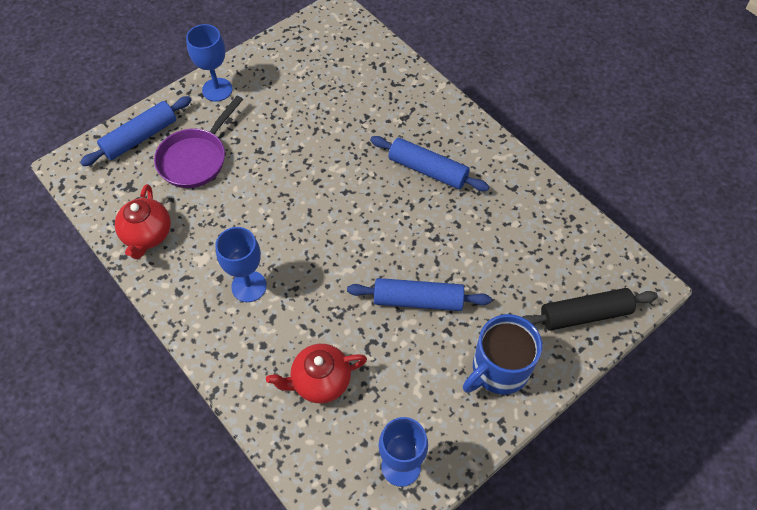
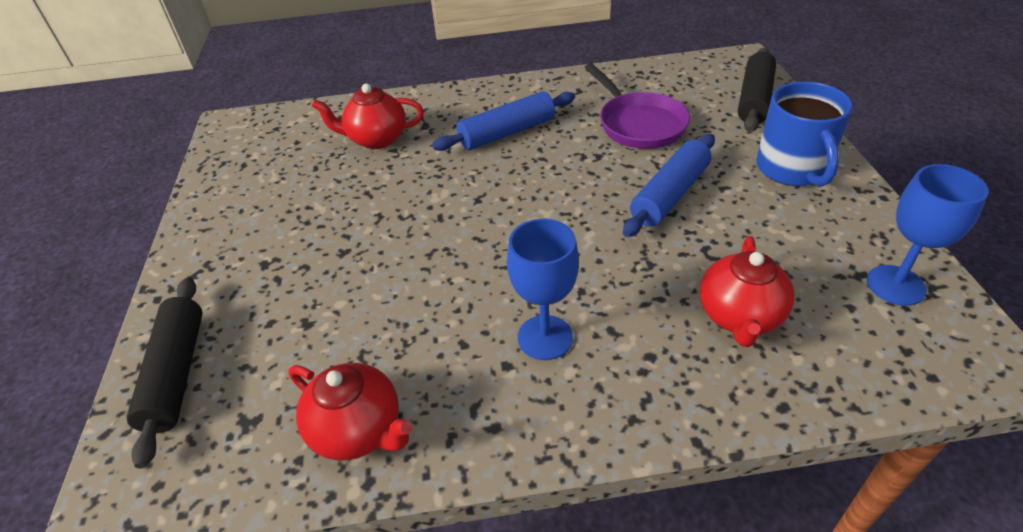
camera: 55 degrees left, 15 degrees down
(140, 137) = (176, 373): blue rolling pin -> black rolling pin
(195, 159) = (286, 320): purple pan -> purple pan (638, 124)
(217, 90) = (204, 258): blue goblet -> none
(371, 100) = (376, 139): none -> red teapot

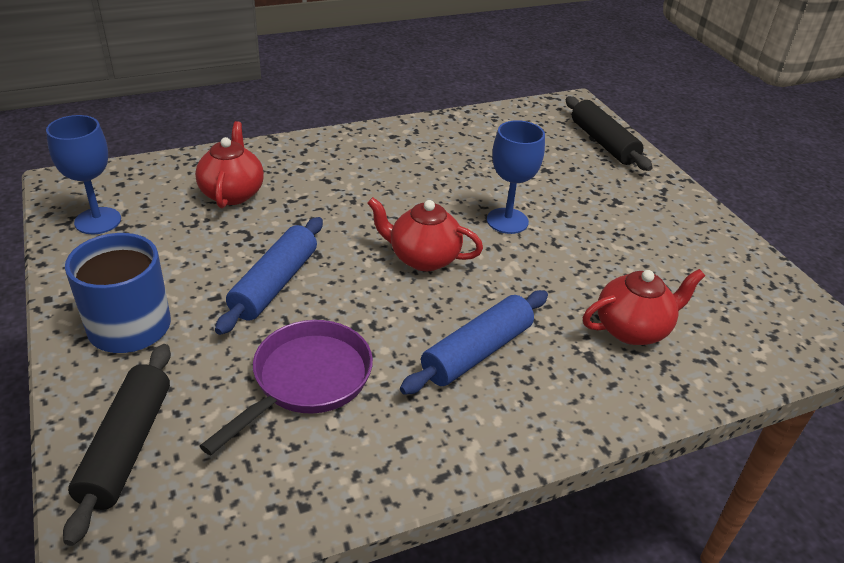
camera: 160 degrees right, 5 degrees down
(359, 430) = (470, 130): red teapot -> red teapot (423, 258)
(545, 337) = (374, 173): blue goblet -> blue goblet (507, 221)
(638, 124) = (307, 380): purple pan -> purple pan turned 75 degrees clockwise

